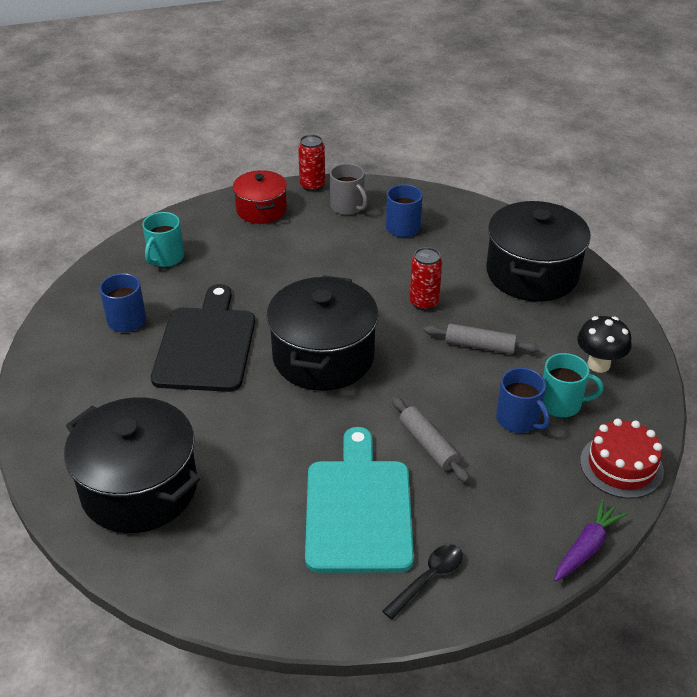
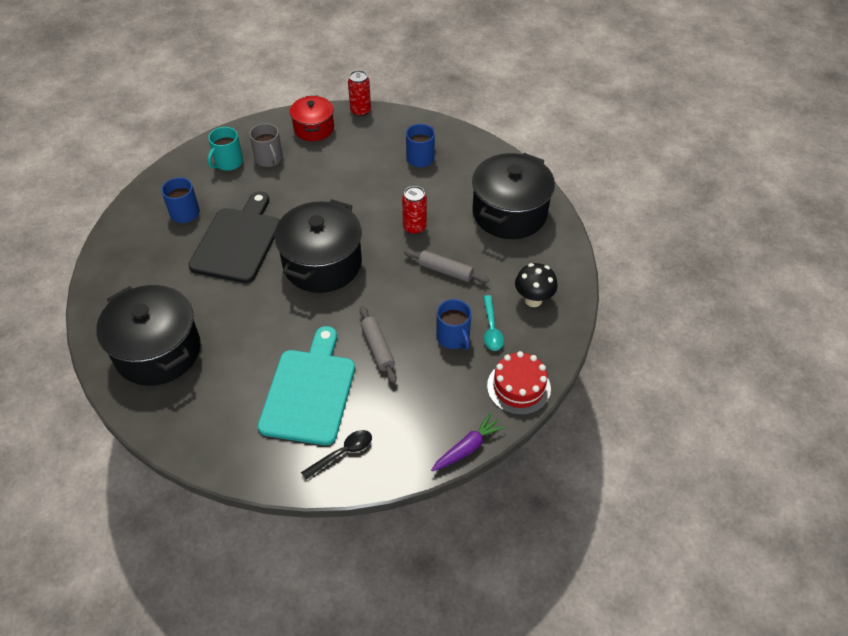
camera: 10 degrees right, 10 degrees up
(348, 207) = (382, 134): grey mug -> grey mug (269, 159)
(561, 403) = (491, 329): turquoise mug -> turquoise spoon

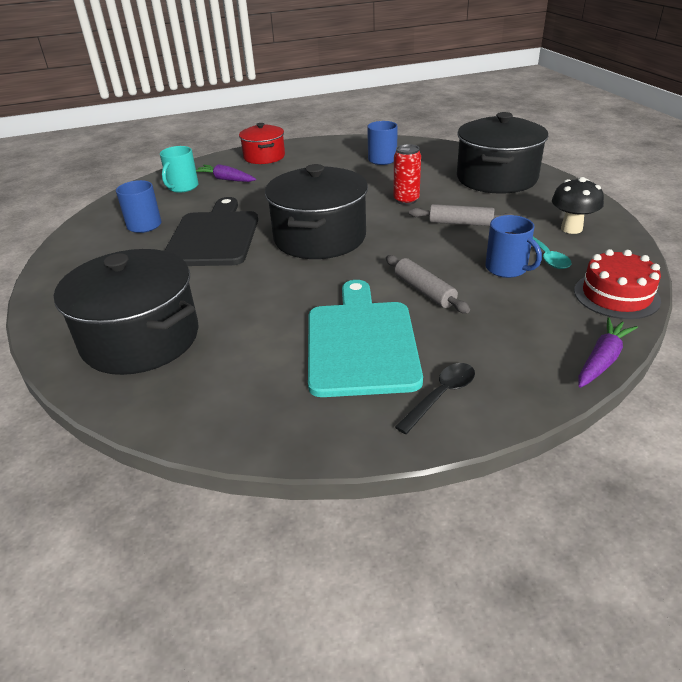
camera: 10 degrees left, 15 degrees down
(269, 159) = (226, 179): grey mug -> purple carrot
(360, 111) = (306, 142): red can -> none

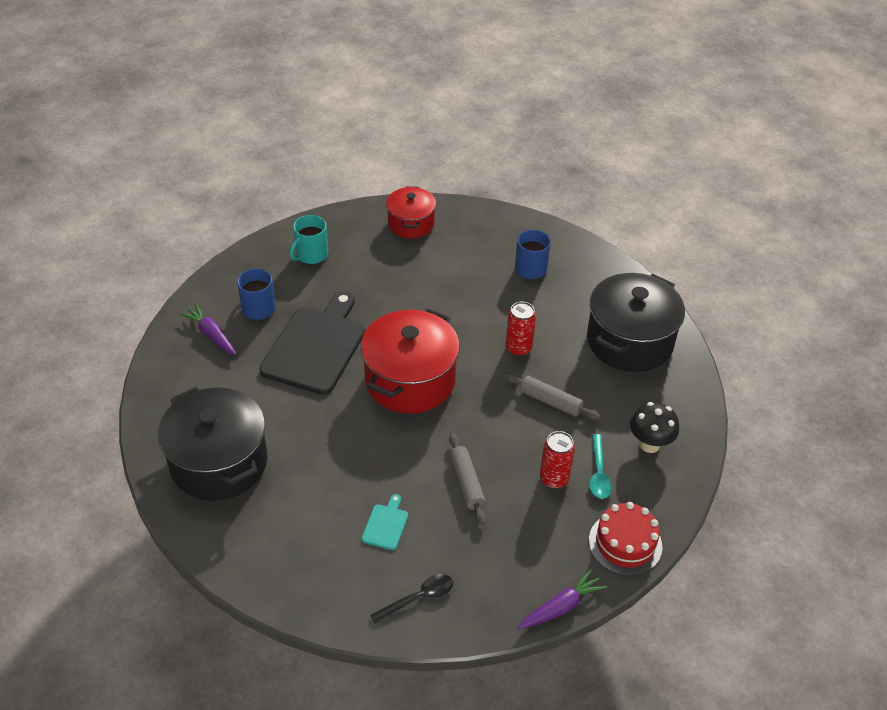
camera: 15 degrees right, 10 degrees up
(226, 179) = (357, 254): purple carrot -> purple carrot (211, 335)
(320, 238) = (410, 380): black pot -> red pot
(361, 342) = (386, 525): turquoise cutting board -> turquoise cutting board, size x0.41
(507, 268) = (554, 479): blue mug -> red can

